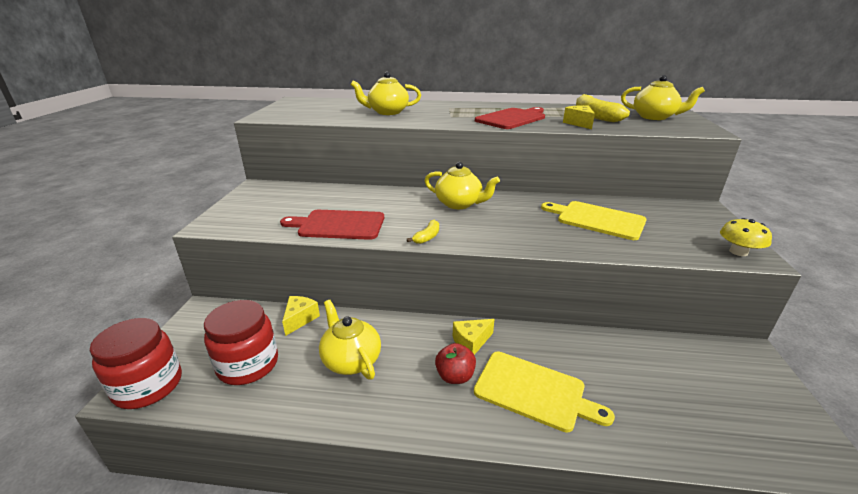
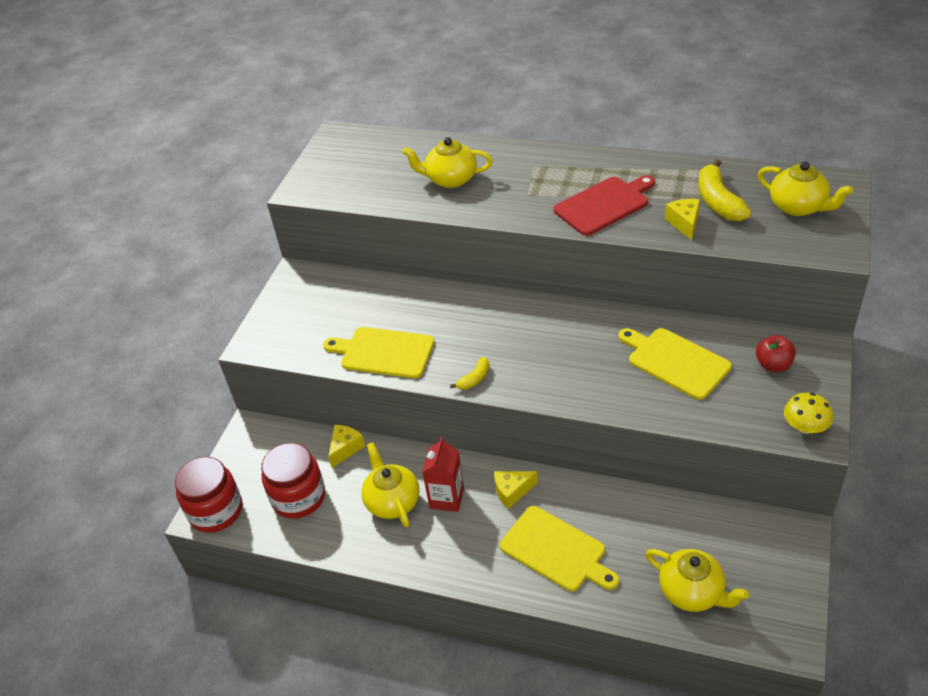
camera: 15 degrees right, 15 degrees up
(338, 225) = (384, 352): red cutting board -> yellow cutting board
(407, 353) = (446, 498): none -> red carton
(455, 376) = (486, 528): red apple -> red apple (773, 365)
(459, 204) = (524, 322): yellow teapot -> yellow teapot (692, 592)

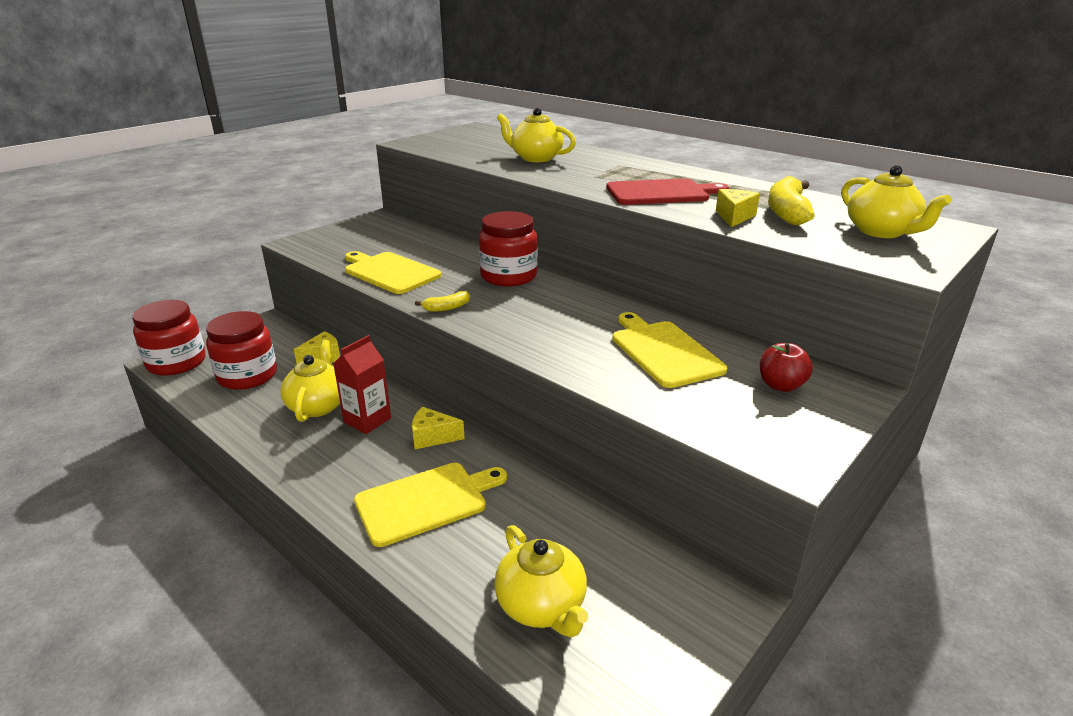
camera: 20 degrees right, 15 degrees down
(491, 317) = (508, 276): none -> red jar
(556, 550) = (426, 502): yellow cutting board -> yellow cutting board turned 90 degrees counterclockwise
(805, 426) = (781, 449): yellow mushroom -> none

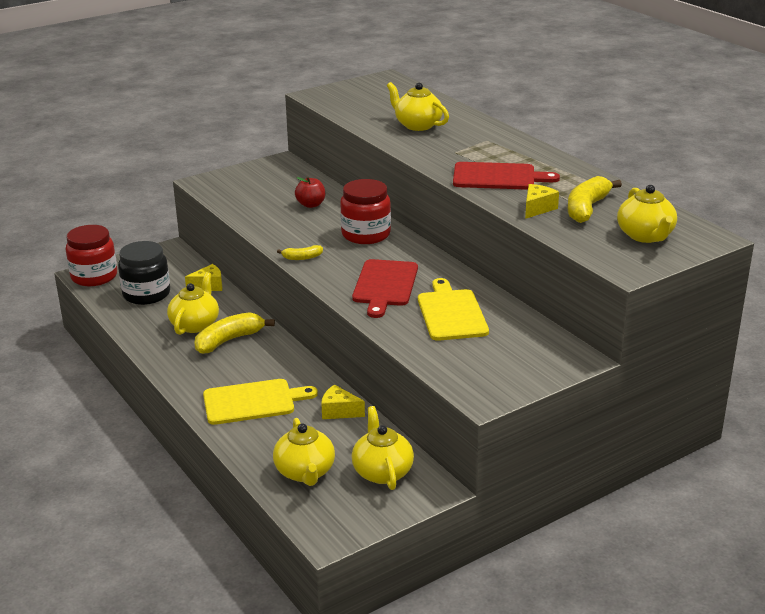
camera: 15 degrees right, 0 degrees up
(247, 376) = (146, 294): red jar -> black jar
(367, 420) = (229, 340): red carton -> yellow banana
(390, 272) = (270, 220): yellow cutting board -> none
(432, 437) = (274, 359): yellow cheese -> yellow cheese (339, 411)
(563, 328) = (385, 285): none -> red cutting board
(647, 583) = (382, 472): none -> yellow teapot
(781, 385) = (521, 349): red apple -> red apple (311, 205)

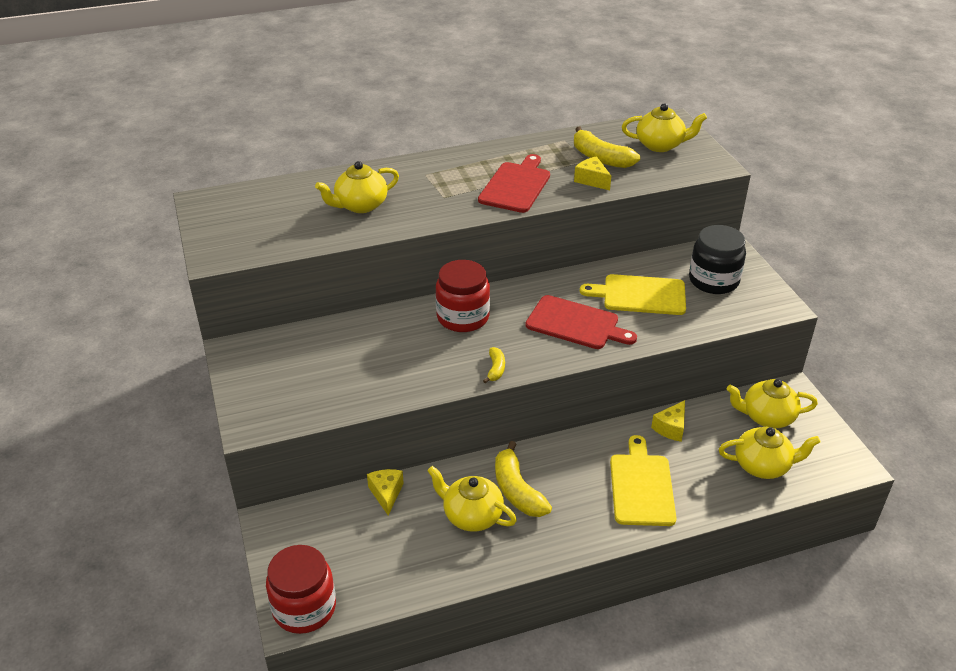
camera: 75 degrees left, 10 degrees up
(146, 294) = (379, 555): black jar -> black jar (713, 280)
(311, 205) = (370, 344): red apple -> none

